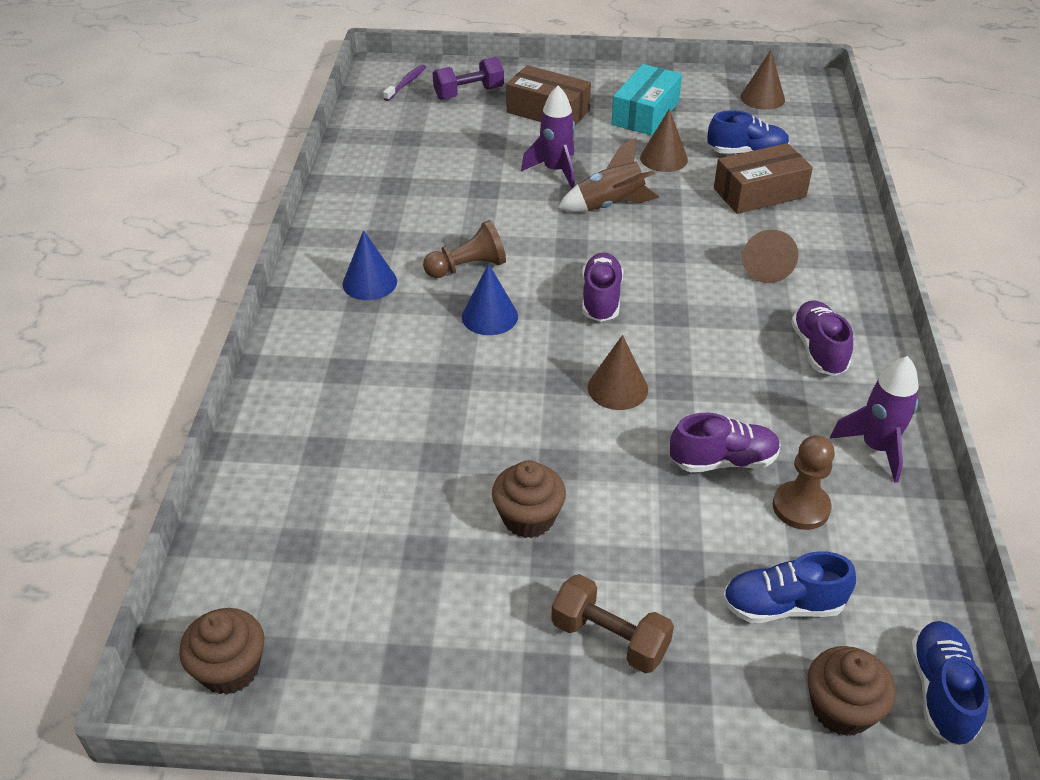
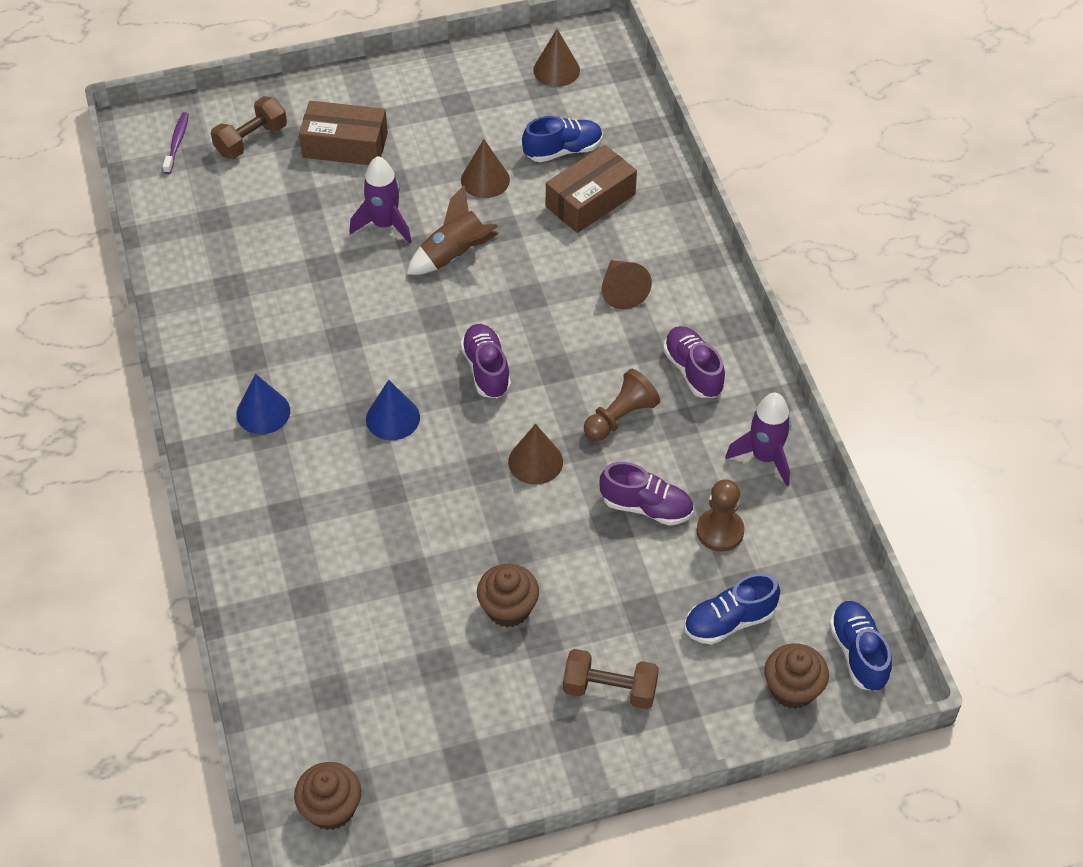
camera: 20 degrees left, 10 degrees up
(468, 267) = (348, 368): brown pawn -> brown pawn (620, 417)
(469, 93) = (251, 140): purple dumbbell -> brown dumbbell
(645, 113) = (446, 122): turquoise box -> none
(723, 461) = (646, 507): purple shoe -> purple shoe turned 45 degrees clockwise

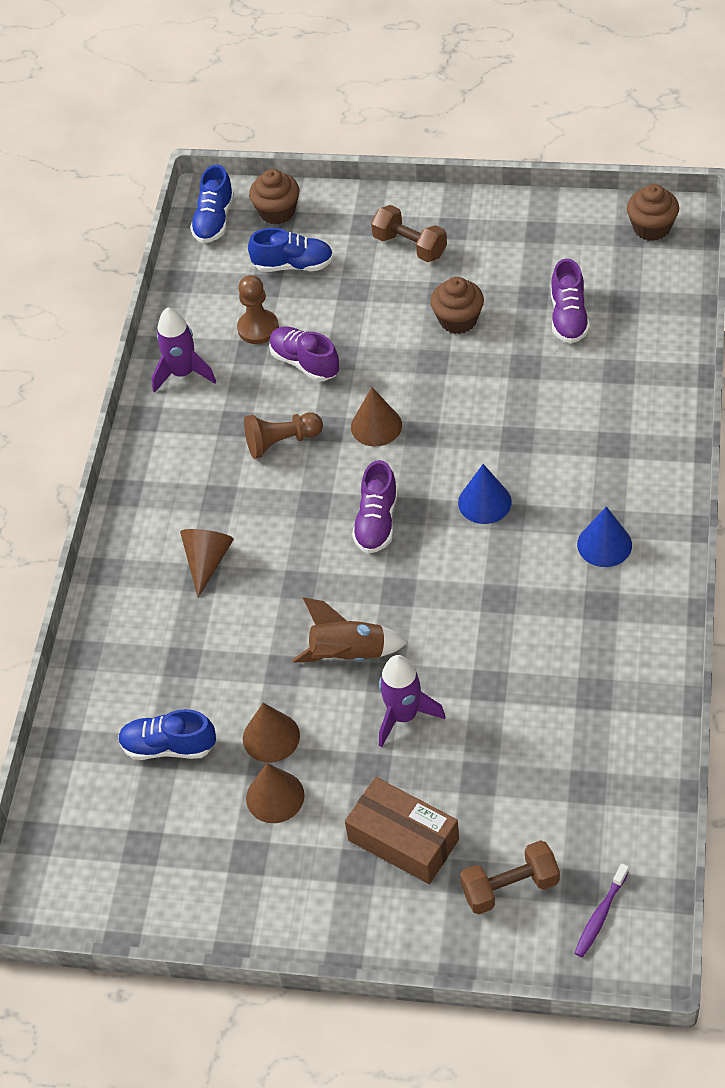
camera: 150 degrees left, 0 degrees up
(556, 70) = (111, 865): brown cone -> brown cone (275, 796)
(590, 200) = (177, 673): brown box -> none
(693, 371) = (193, 464): purple shoe -> purple shoe (568, 317)

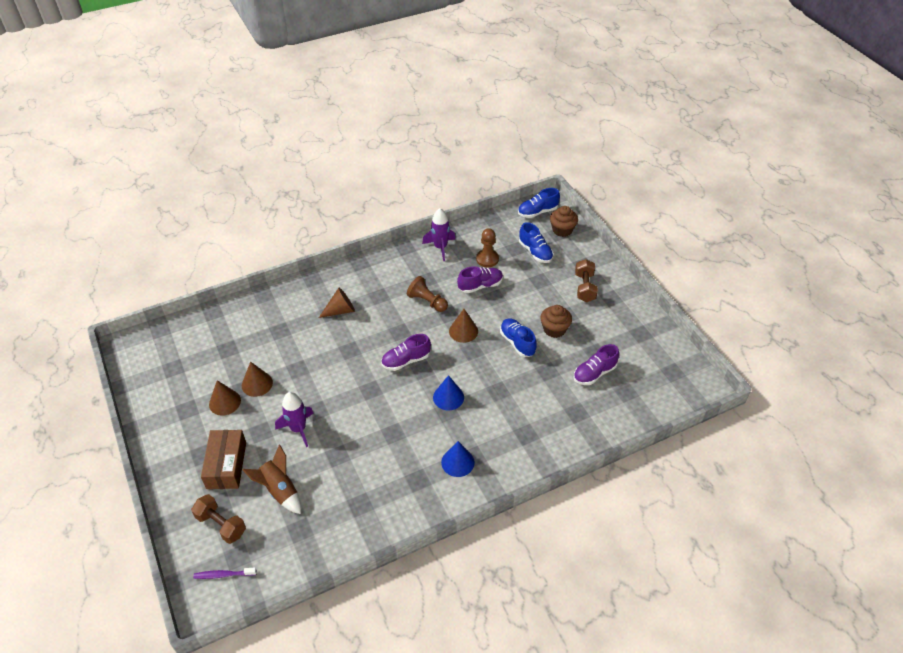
camera: 50 degrees right, 5 degrees down
(168, 746) = (231, 349): blue shoe -> blue shoe (517, 342)
(305, 363) = (480, 286): purple shoe -> purple shoe turned 60 degrees clockwise
(348, 654) = (321, 389): brown rocket -> brown rocket (279, 490)
(651, 228) = (687, 379): brown cupcake -> none

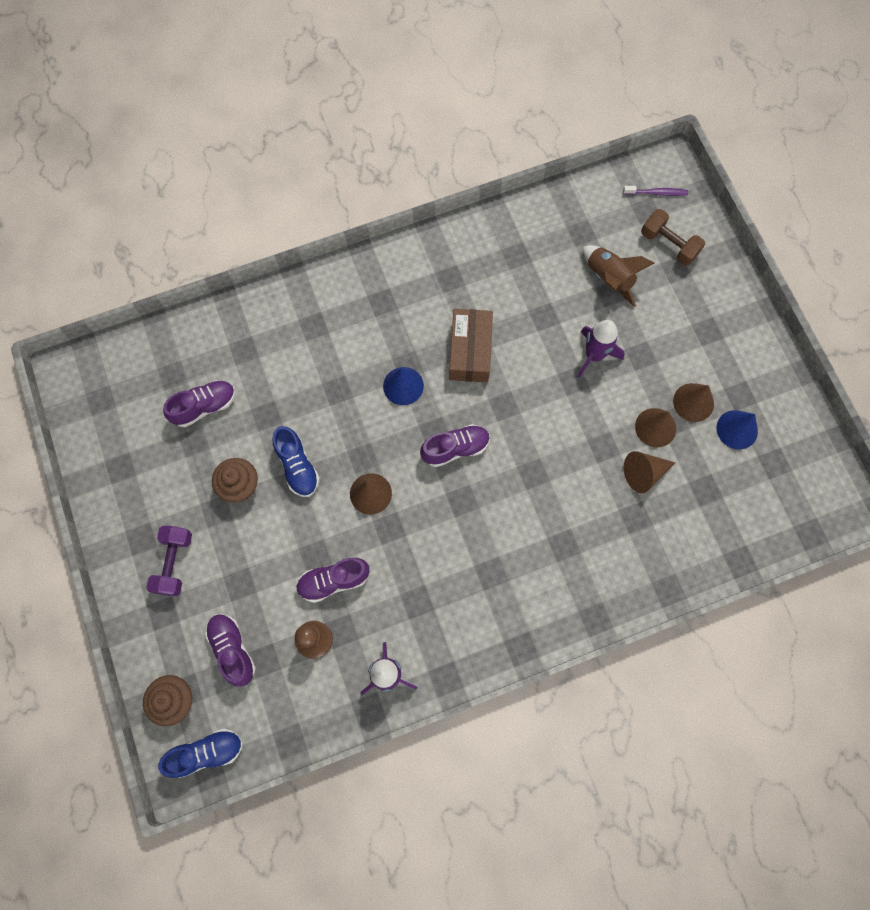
camera: 175 degrees left, 25 degrees up
(226, 465) = (675, 314): brown box -> brown box (470, 351)
(340, 310) = (548, 548): brown cone -> brown cone (644, 473)
(427, 301) = (418, 555): brown pawn -> none
(457, 462) = (401, 296): blue cone -> blue cone (737, 429)
(535, 252) = (233, 649): blue shoe -> purple shoe
(584, 287) = (174, 563): brown dumbbell -> purple dumbbell

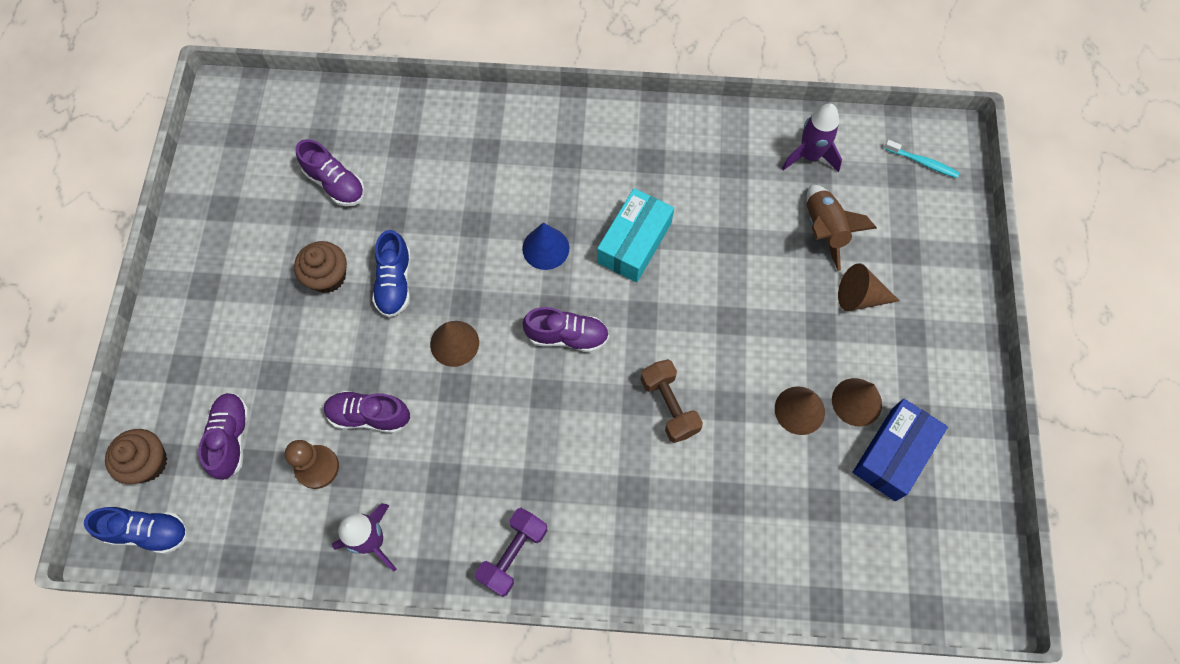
camera: 25 degrees right, 5 degrees down
(174, 563) = (222, 324): purple dumbbell -> purple dumbbell (513, 554)
(205, 406) = (335, 184): purple shoe -> purple shoe turned 45 degrees clockwise
(470, 351) = (634, 242): brown box -> turquoise box
(594, 355) = (768, 303): purple rocket -> purple rocket (809, 156)
(644, 473) = (761, 454): brown cone -> brown cone (860, 297)
(656, 193) = (922, 162): purple toothbrush -> turquoise toothbrush
(668, 244) = (910, 221): brown dumbbell -> brown dumbbell (669, 406)
(737, 429) = (893, 454): blue cone -> blue box

